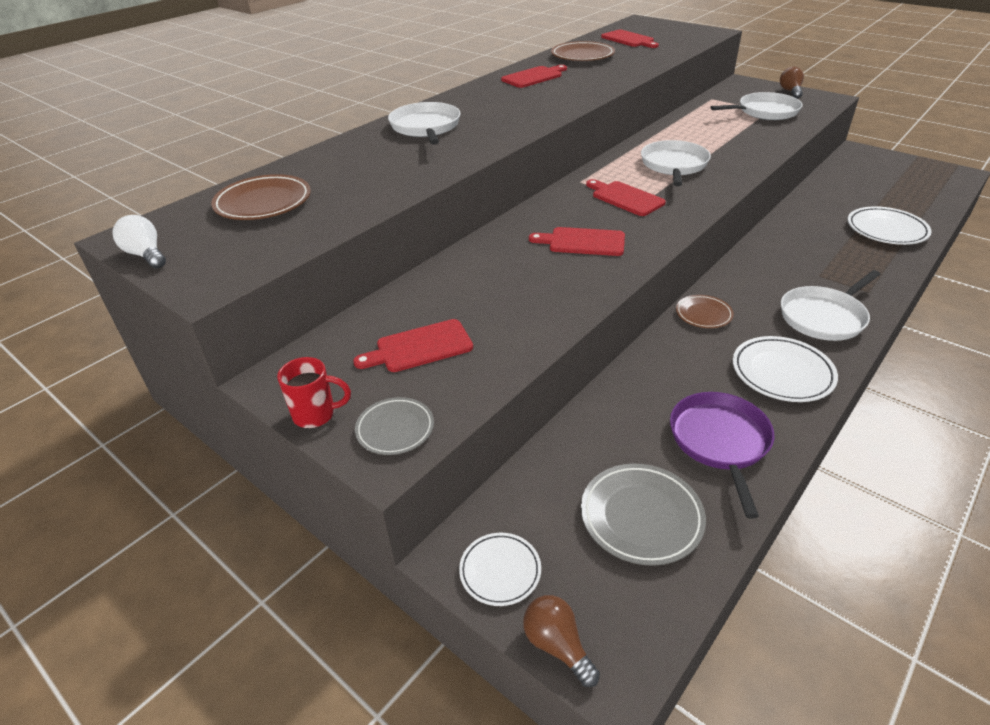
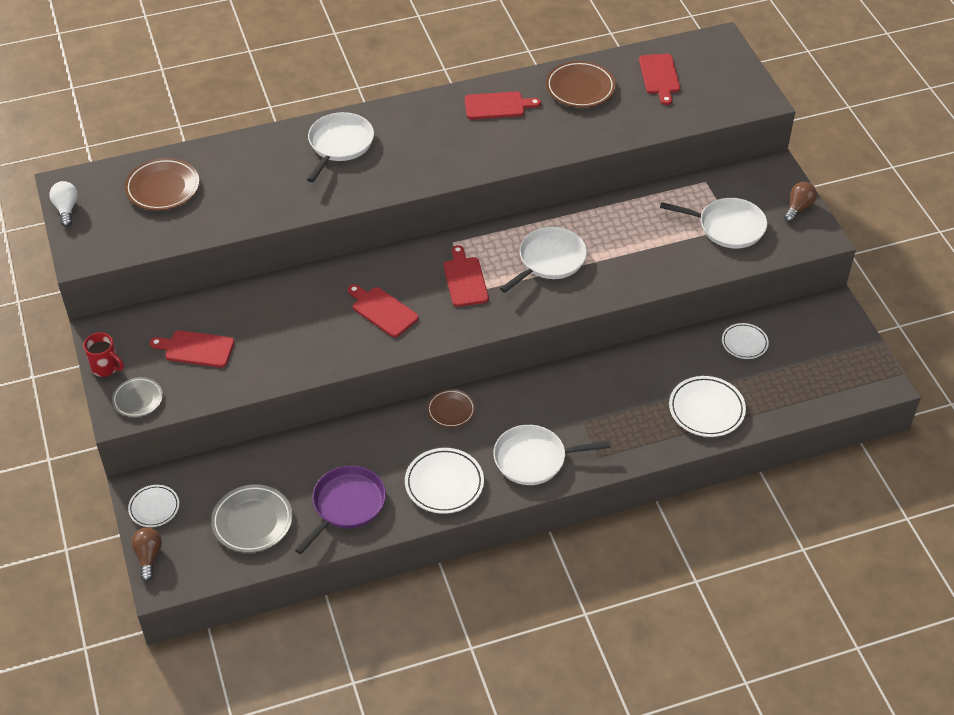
camera: 30 degrees right, 10 degrees up
(842, 186) = (744, 343): none -> white plate

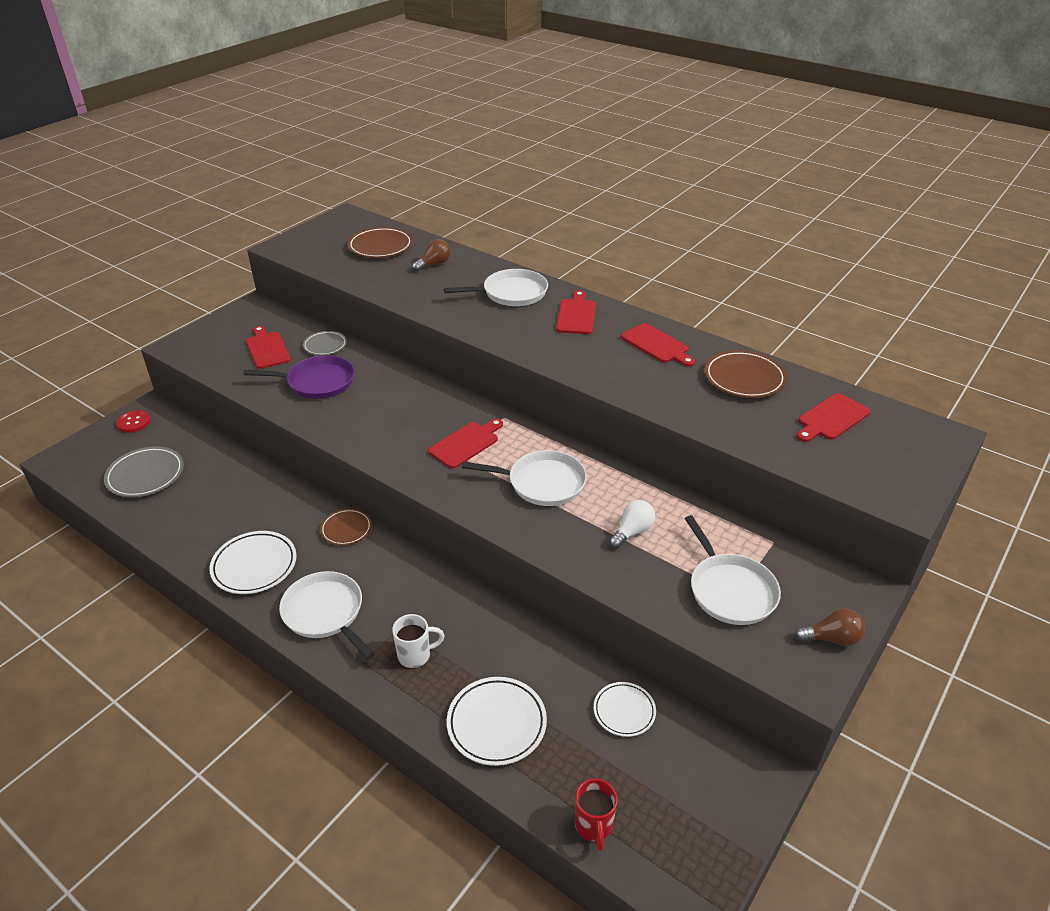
camera: 55 degrees right, 10 degrees down
(66, 209) = (322, 224): white light bulb -> white light bulb (632, 532)
(106, 367) = (219, 322): red mug -> red mug (594, 826)
(138, 399) = (196, 347): grey plate -> grey plate (325, 345)
(148, 557) = (82, 442): brown light bulb -> brown light bulb (434, 264)
(154, 508) = (133, 422): white plate -> red button
(346, 505) = (193, 518): purple pan -> purple pan (317, 382)
(382, 310) = (386, 416): red cutting board -> red cutting board (576, 315)
(616, 425) = (415, 655): none -> white mug

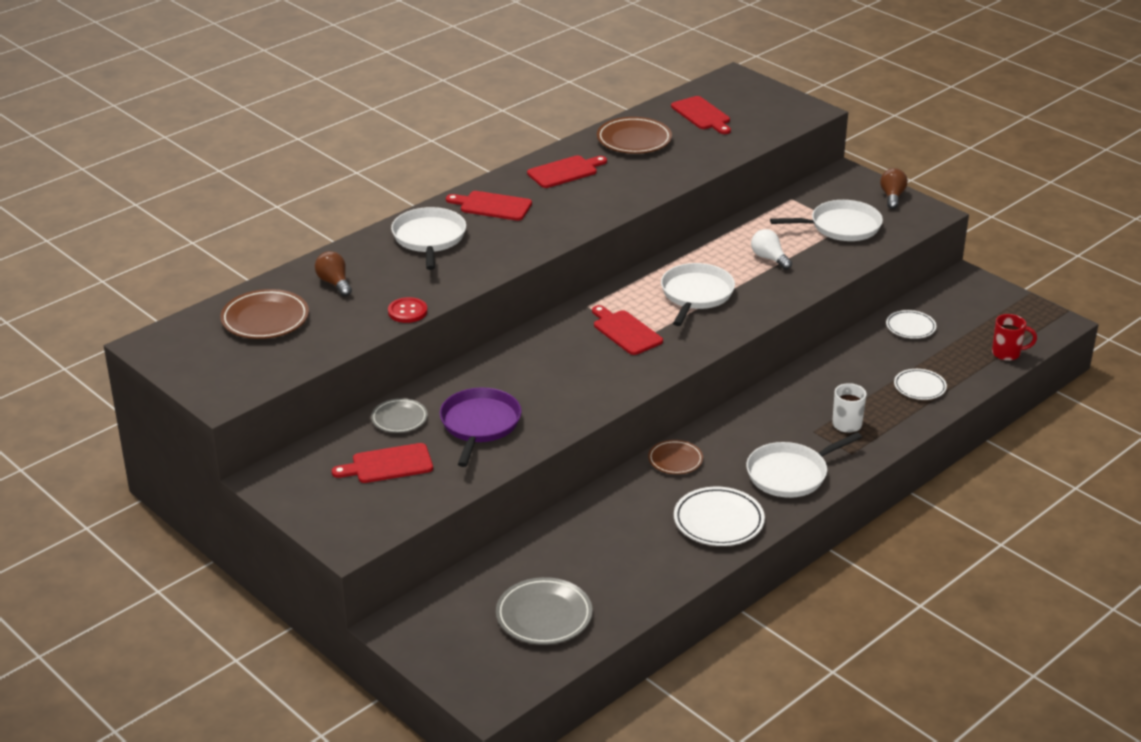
camera: 80 degrees left, 5 degrees down
(133, 422) = (424, 639): red button -> red button (407, 311)
(496, 723) = (919, 387): white plate -> white plate, size x0.63

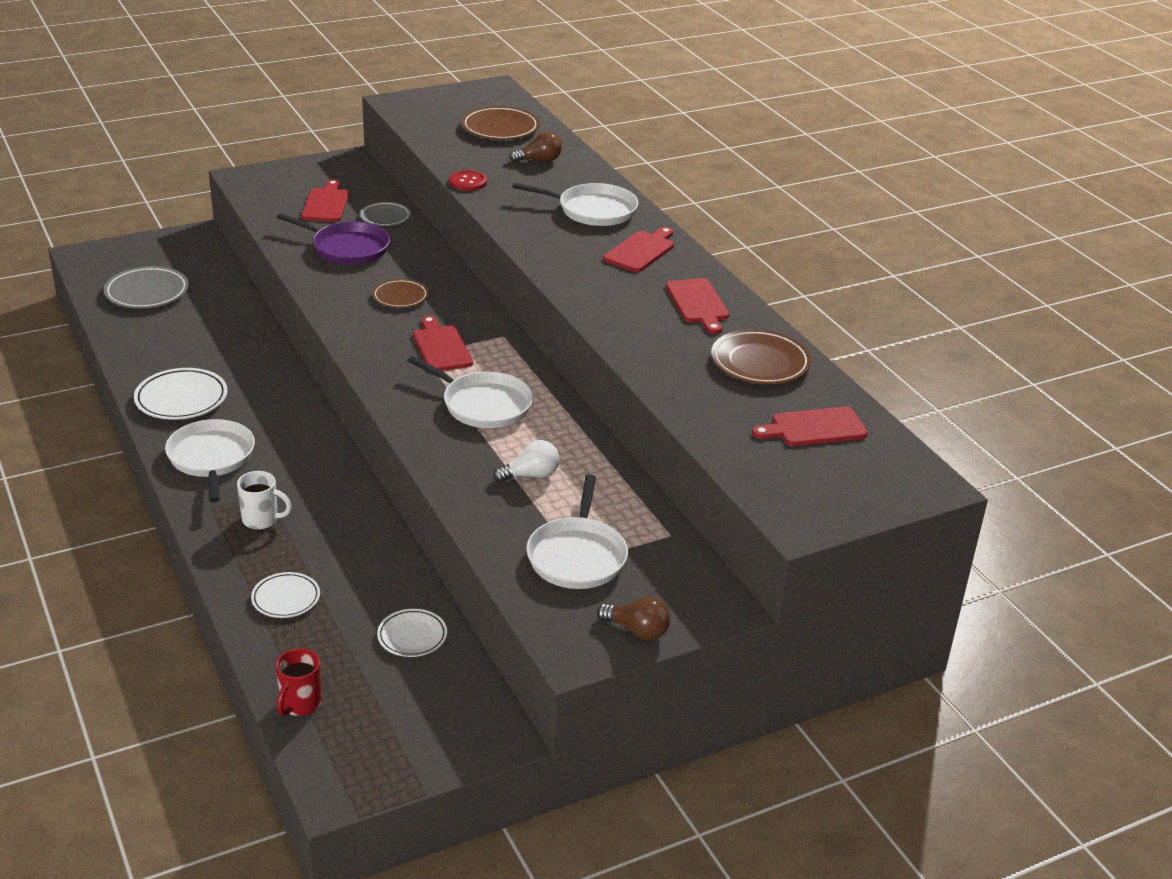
camera: 105 degrees right, 0 degrees up
(625, 331) = (441, 347): red cutting board -> red cutting board turned 90 degrees counterclockwise
(675, 460) = (289, 398): brown plate -> brown plate (400, 297)

